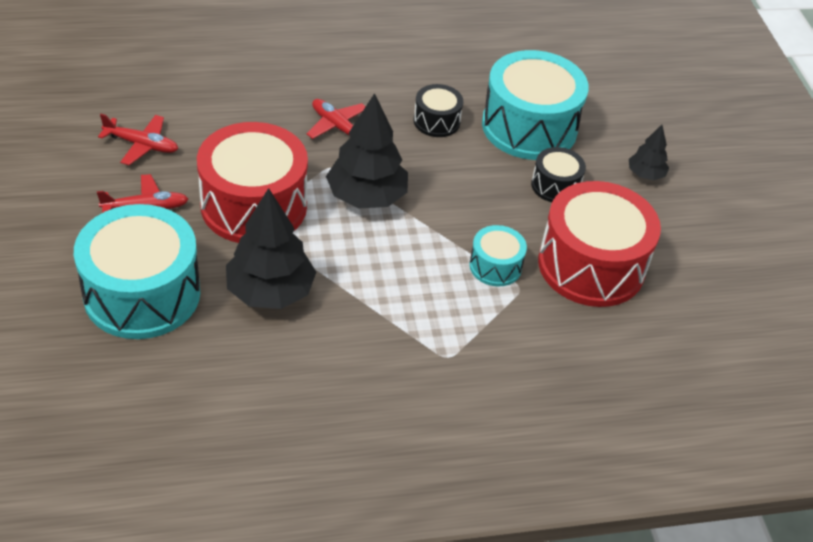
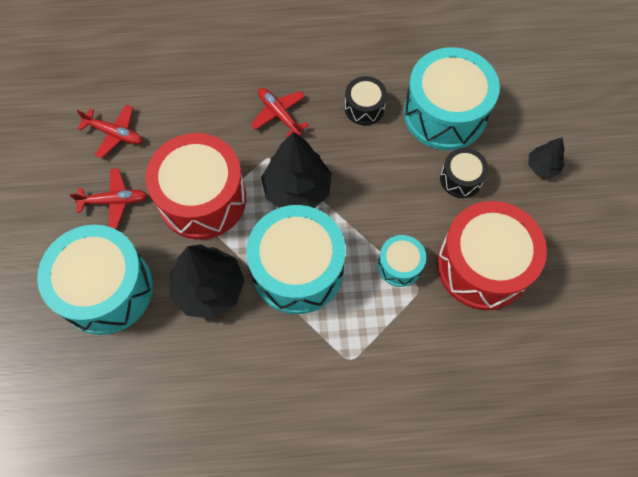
camera: 10 degrees right, 20 degrees up
(375, 272) = (297, 269): none -> turquoise drum

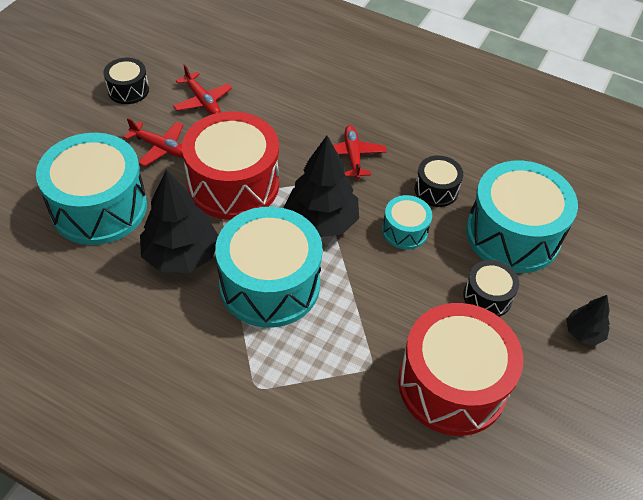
camera: 30 degrees right, 15 degrees down
(39, 161) = (128, 90): none -> black drum
(399, 265) = (368, 336): turquoise drum -> turquoise drum (405, 231)

